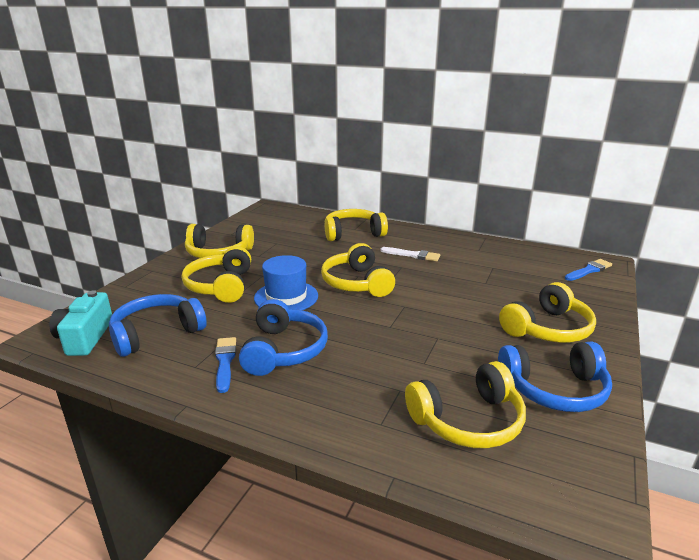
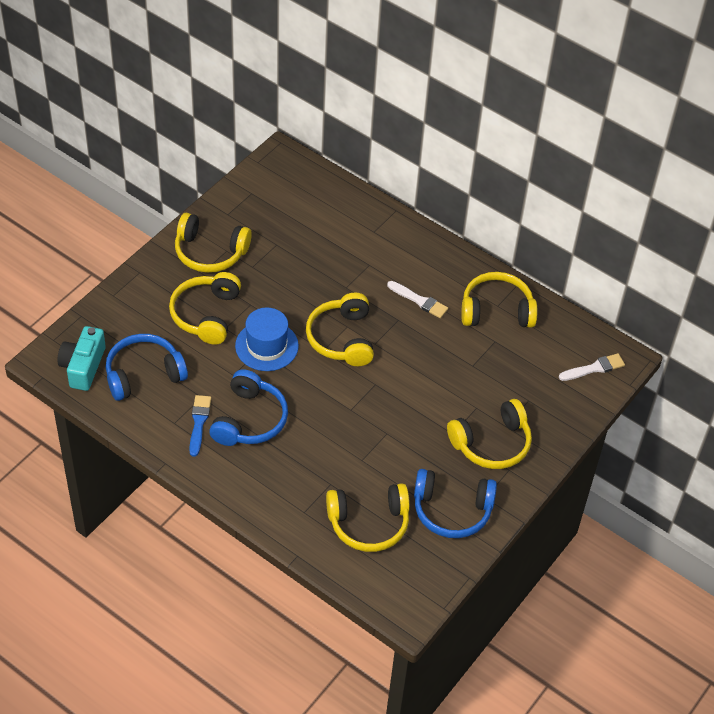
camera: 10 degrees right, 25 degrees up
(353, 233) = (369, 241): yellow headphones -> yellow headphones (496, 310)
(589, 270) = (594, 368): blue brush -> white brush

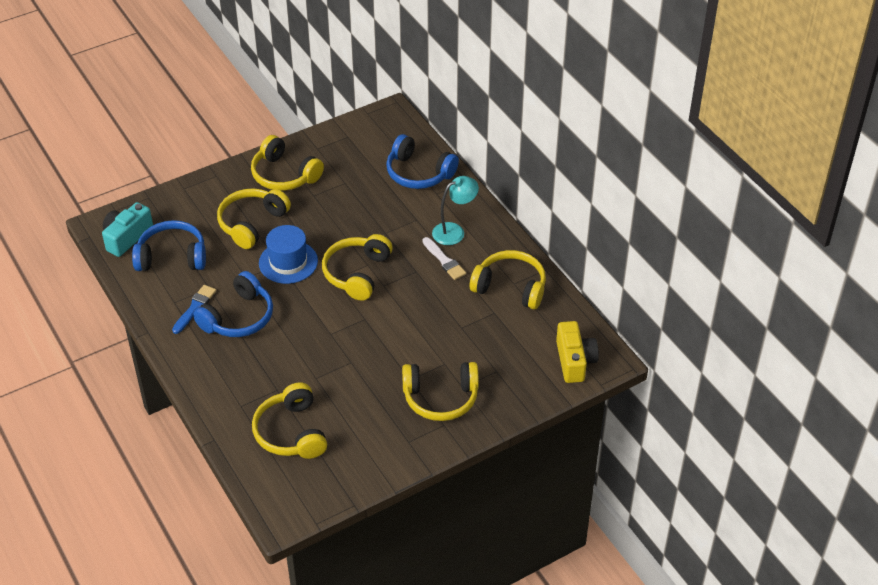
camera: 25 degrees right, 5 degrees down
(369, 524) = (291, 432): yellow headphones -> yellow headphones turned 60 degrees clockwise
(412, 267) = (454, 231): none -> turquoise lamp
(452, 510) = (371, 444): blue headphones -> blue headphones (418, 173)
(594, 368) = (574, 361): white brush -> yellow camera

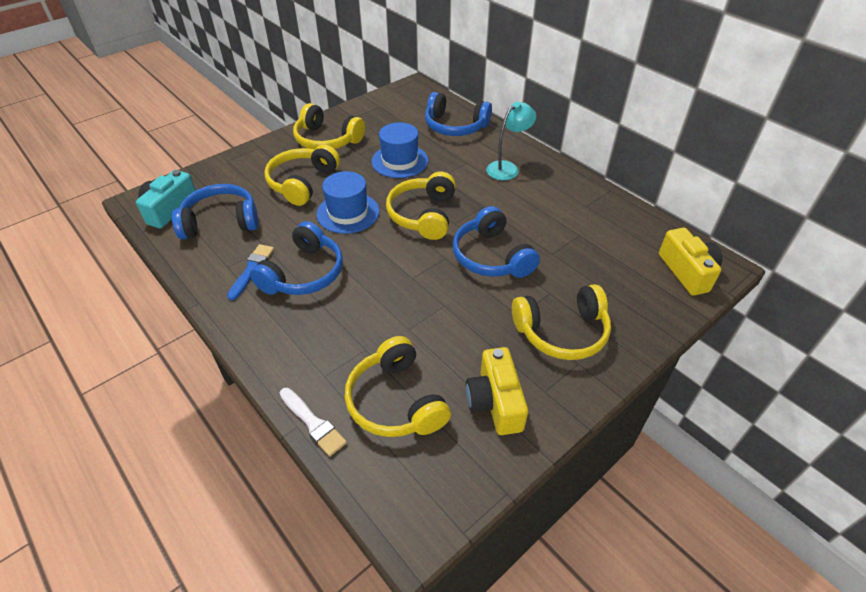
camera: 10 degrees left, 0 degrees up
(350, 210) = (400, 161): none -> blue hat
(366, 444) = (495, 402): none -> yellow camera
(405, 323) = (491, 257): none -> blue headphones
(444, 260) = (508, 194): white brush -> white brush (313, 423)
(510, 287) = (584, 209): yellow headphones -> none

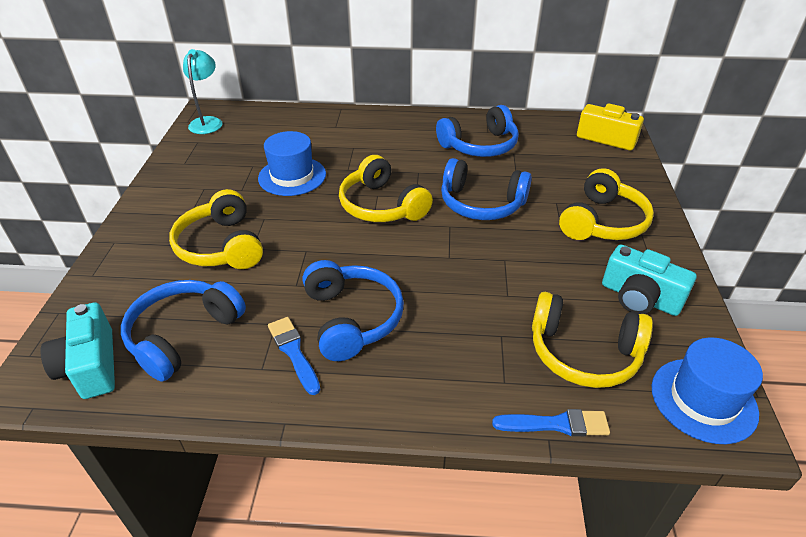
camera: 45 degrees left, 5 degrees down
(313, 423) = (556, 424): white brush -> blue brush
(327, 140) = (187, 196): yellow headphones -> none
(348, 213) = (311, 244): blue hat -> blue hat (703, 400)
(455, 126) = (299, 125): blue headphones -> blue headphones (480, 146)
(495, 402) = (639, 298): yellow camera -> turquoise camera
(507, 168) = (392, 135): turquoise lamp -> turquoise lamp (208, 122)

